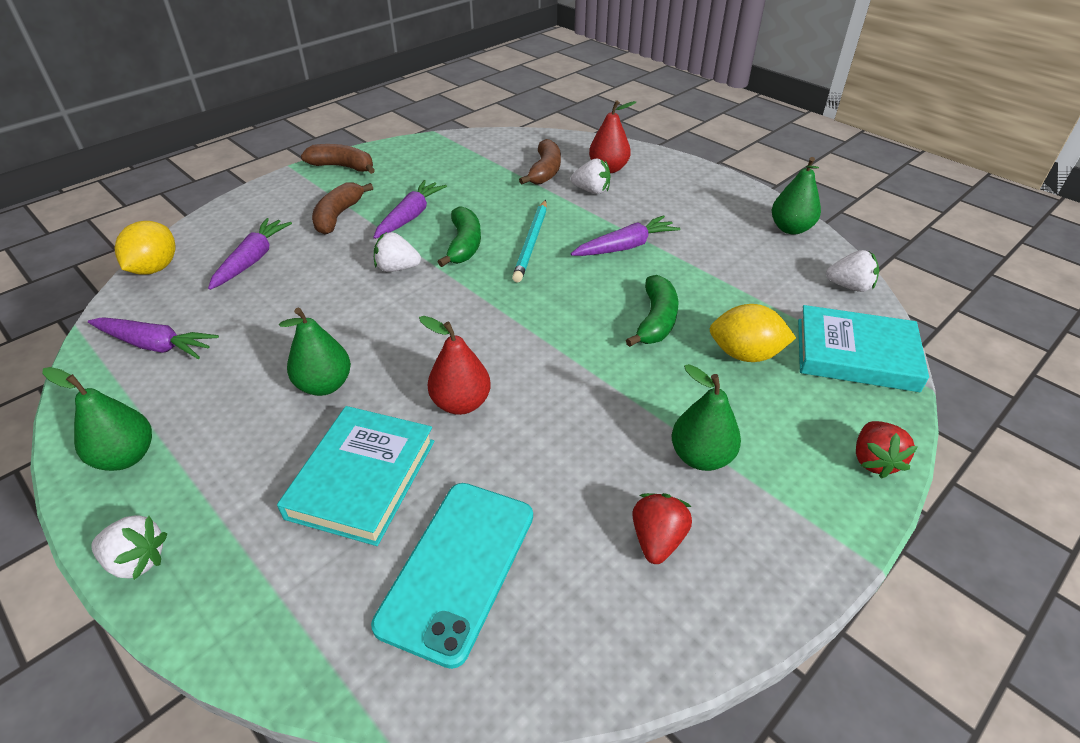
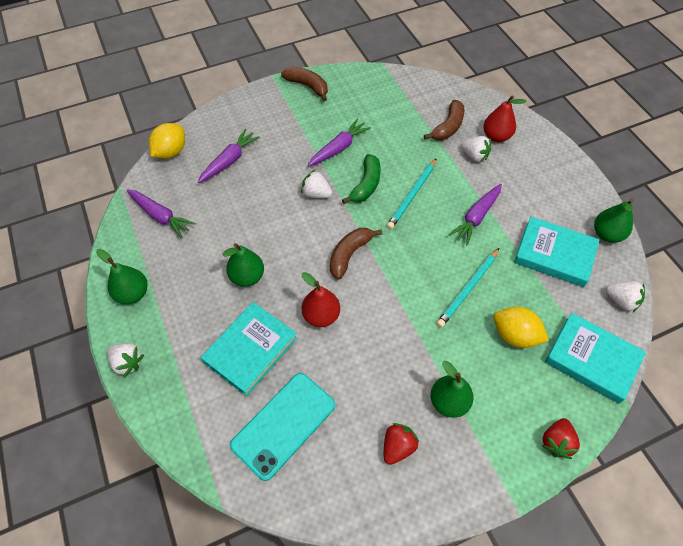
camera: 20 degrees right, 15 degrees up
(338, 216) = (292, 135): brown banana -> brown banana (349, 254)
(626, 246) = (476, 217): purple carrot -> purple carrot turned 135 degrees clockwise
(656, 320) = (468, 289): green banana -> turquoise pencil
(742, 261) = (554, 254): none -> turquoise book

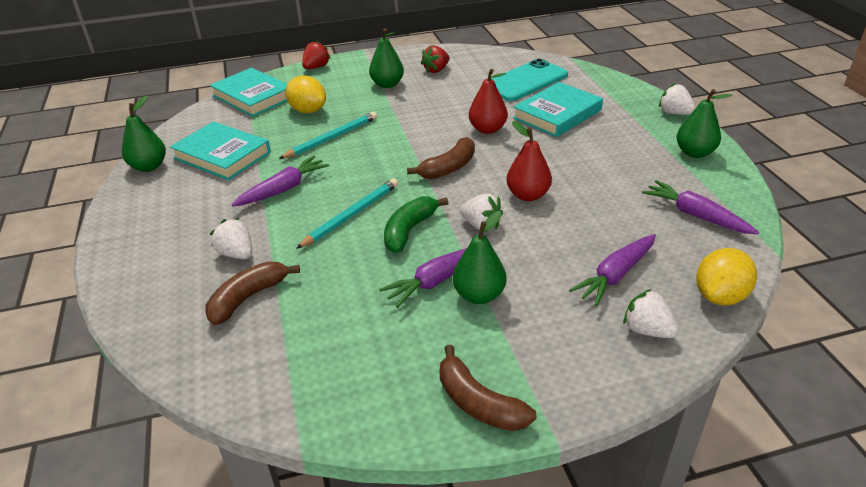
camera: 170 degrees left, 20 degrees down
(247, 277) = (567, 158): green pear -> green pear (479, 295)
(496, 136) = (183, 277): red pear -> red pear (528, 195)
(621, 301) = (190, 124): white strawberry -> white strawberry (647, 330)

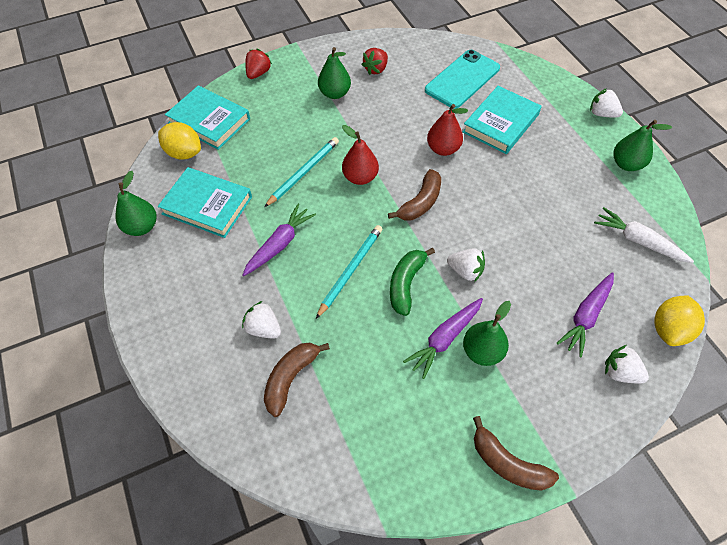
camera: 10 degrees left, 20 degrees up
(308, 110) = (269, 137): yellow lemon -> yellow lemon (184, 153)
(528, 195) = (496, 230): red pear -> red pear (360, 177)
(695, 215) = (638, 240): purple carrot -> white carrot

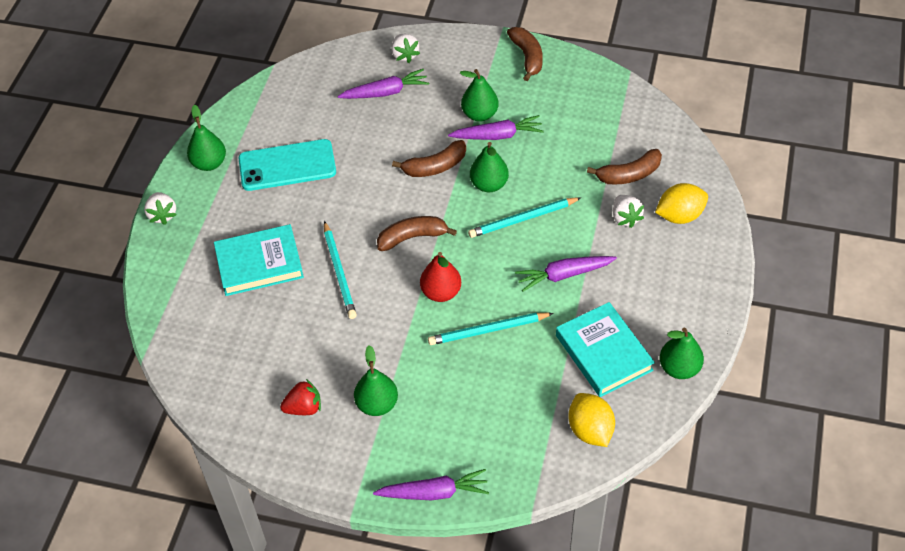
camera: 140 degrees left, 5 degrees down
(209, 121) = (537, 457): turquoise book -> none
(258, 73) = (434, 492): red strawberry -> purple carrot
(406, 284) = (489, 184): green banana -> green pear
(443, 149) = (339, 272): red pear -> turquoise pencil
(462, 79) = (234, 334): turquoise phone -> turquoise phone (287, 166)
(465, 271) = (435, 167): white strawberry -> brown banana
(638, 240) = (284, 110): white carrot -> none
(669, 329) = (342, 56): yellow lemon -> yellow lemon (679, 216)

